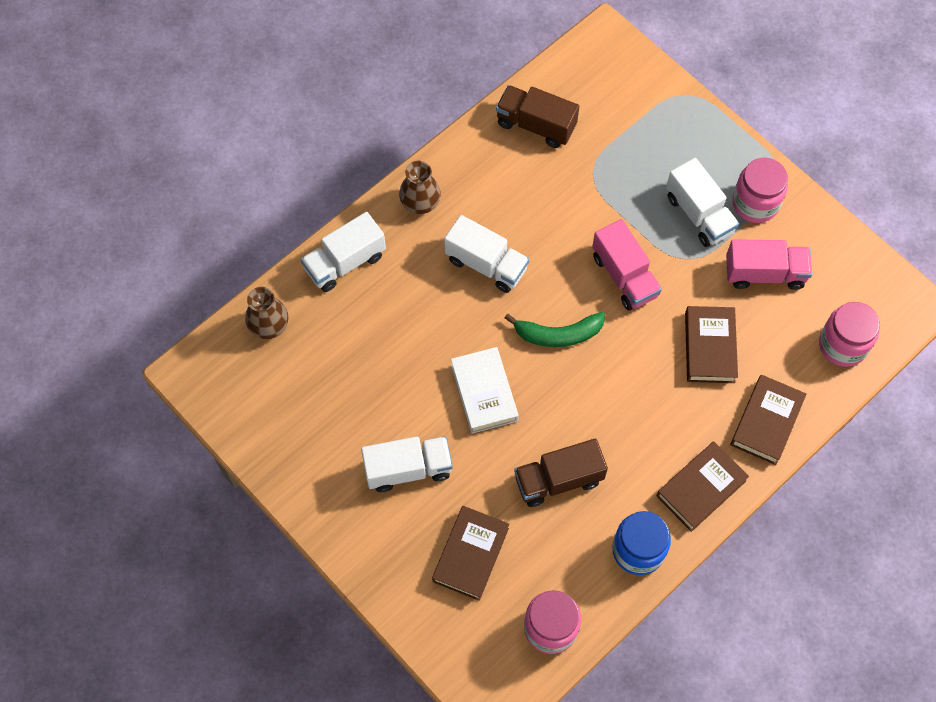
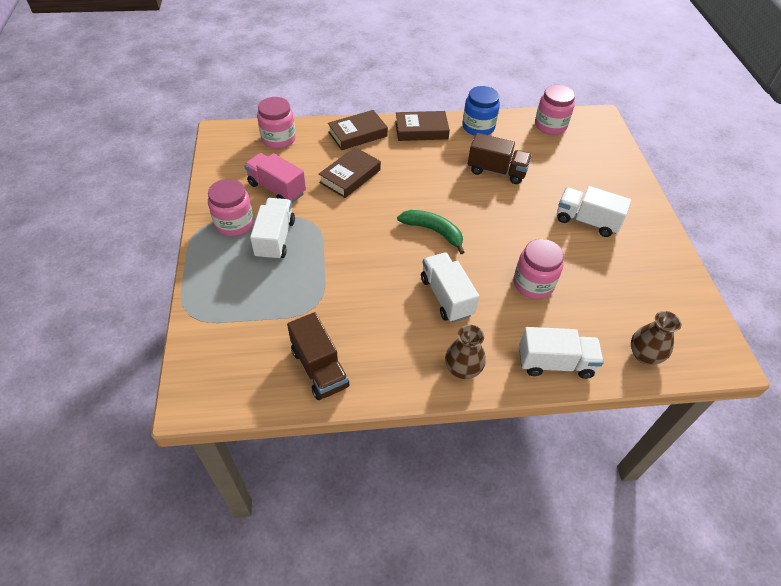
camera: 145 degrees left, 15 degrees down
(415, 337) = (533, 284): none -> pink jar
(470, 555) = (574, 169): brown book -> none
(484, 393) = (508, 230): white book -> none
(624, 276) = (360, 236): pink truck -> none

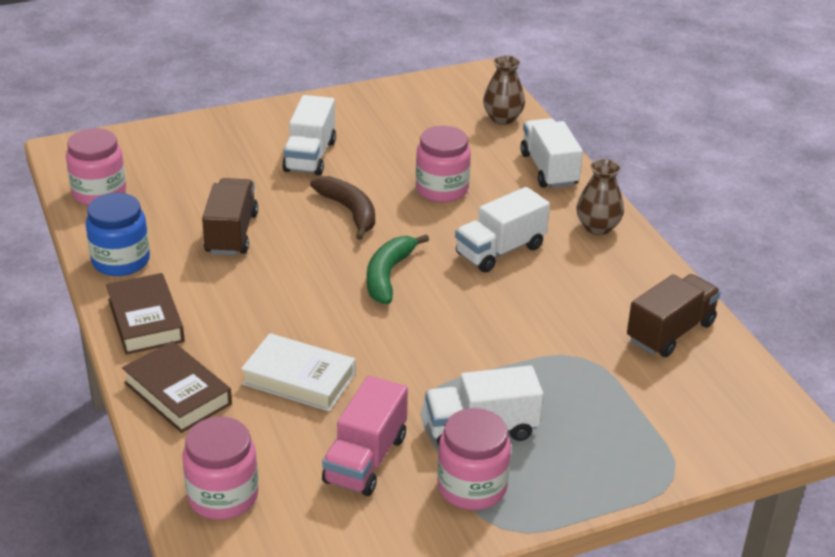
camera: 105 degrees left, 15 degrees down
(350, 176) = (299, 379): brown book -> white book
(512, 228) = (349, 211): none -> brown banana

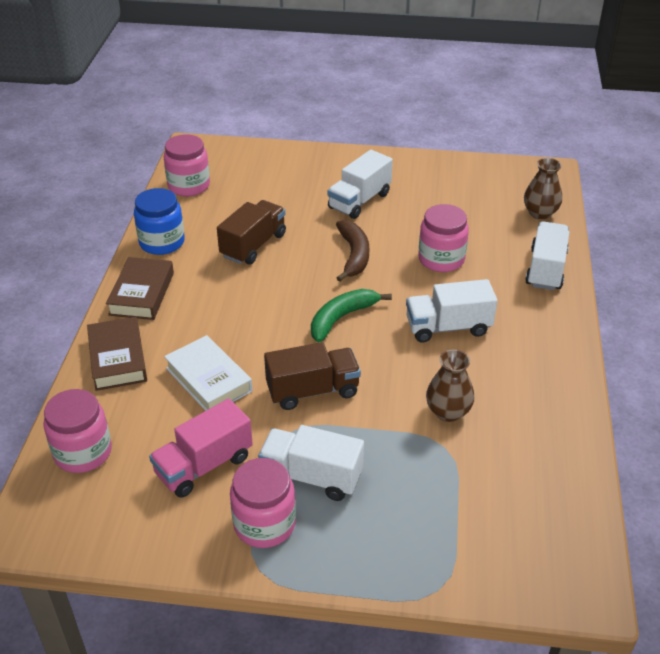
camera: 30 degrees right, 5 degrees up
(597, 227) = (549, 334): brown vase -> brown vase (448, 412)
(670, 332) = (540, 453): brown truck -> brown truck (313, 391)

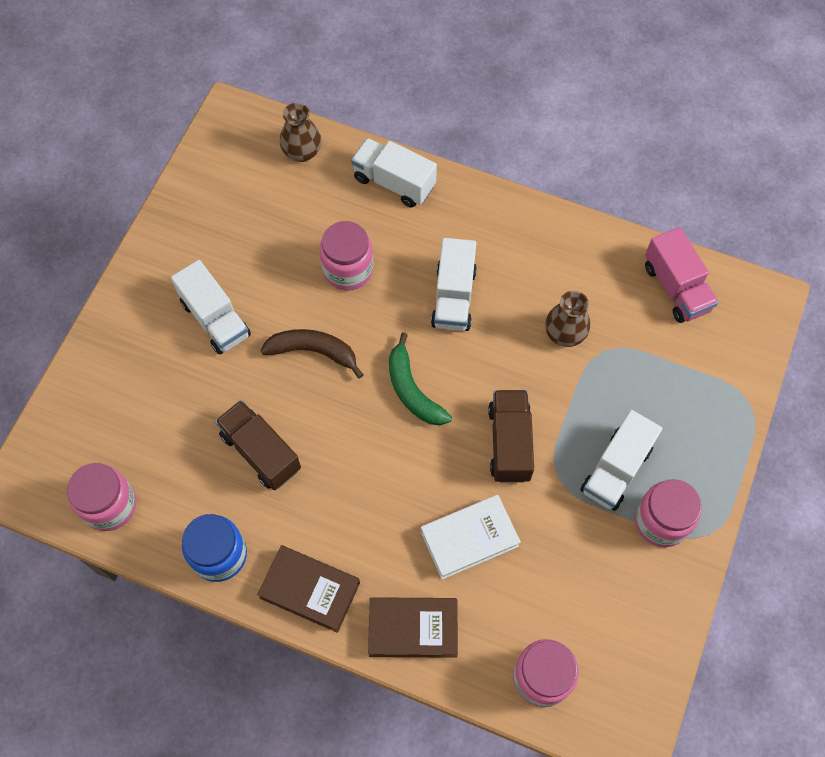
camera: 75 degrees left, 25 degrees up
(204, 465) = (583, 562): pink truck -> pink truck (676, 288)

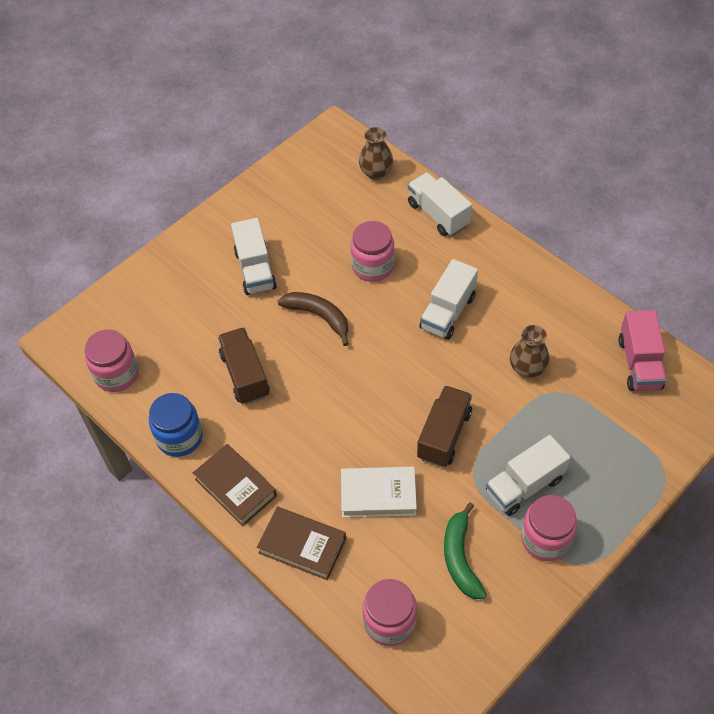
camera: 25 degrees right, 10 degrees down
(412, 390) = (383, 370): green banana -> green banana (460, 558)

